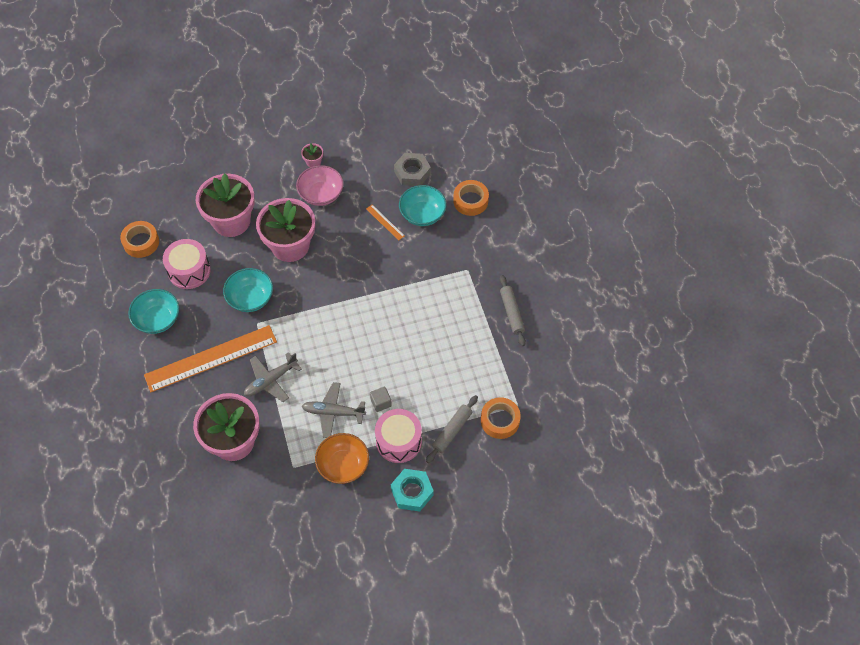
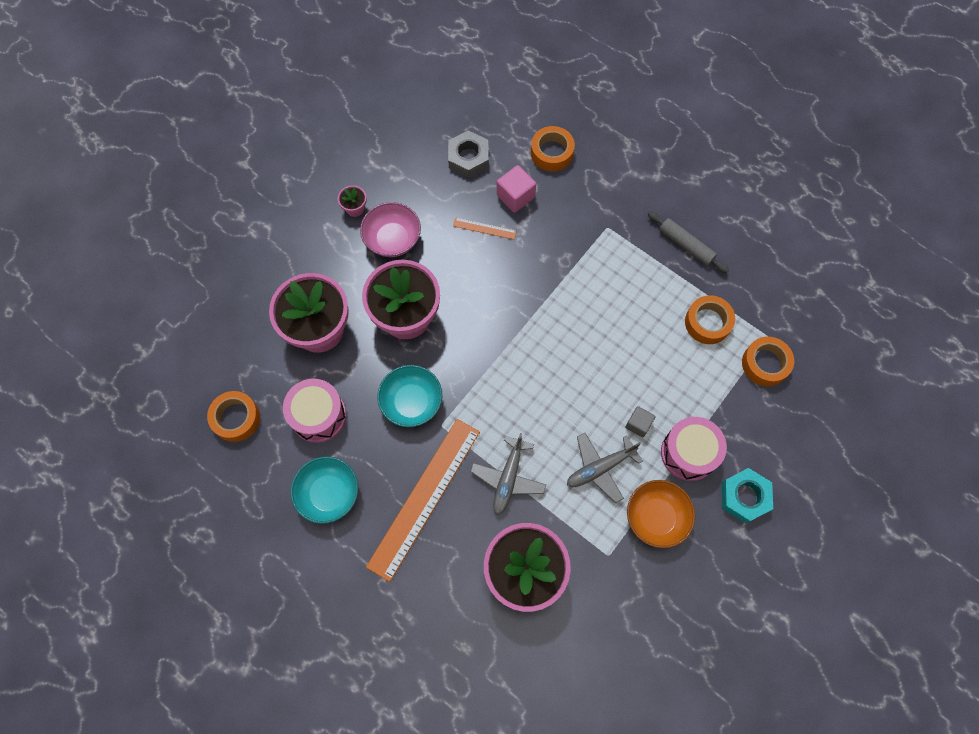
camera: 35 degrees left, 10 degrees up
(422, 214) = (515, 196): turquoise bowl -> pink cube
(452, 431) = (730, 406): grey rolling pin -> none
(483, 370) = (707, 322): none -> orange tape

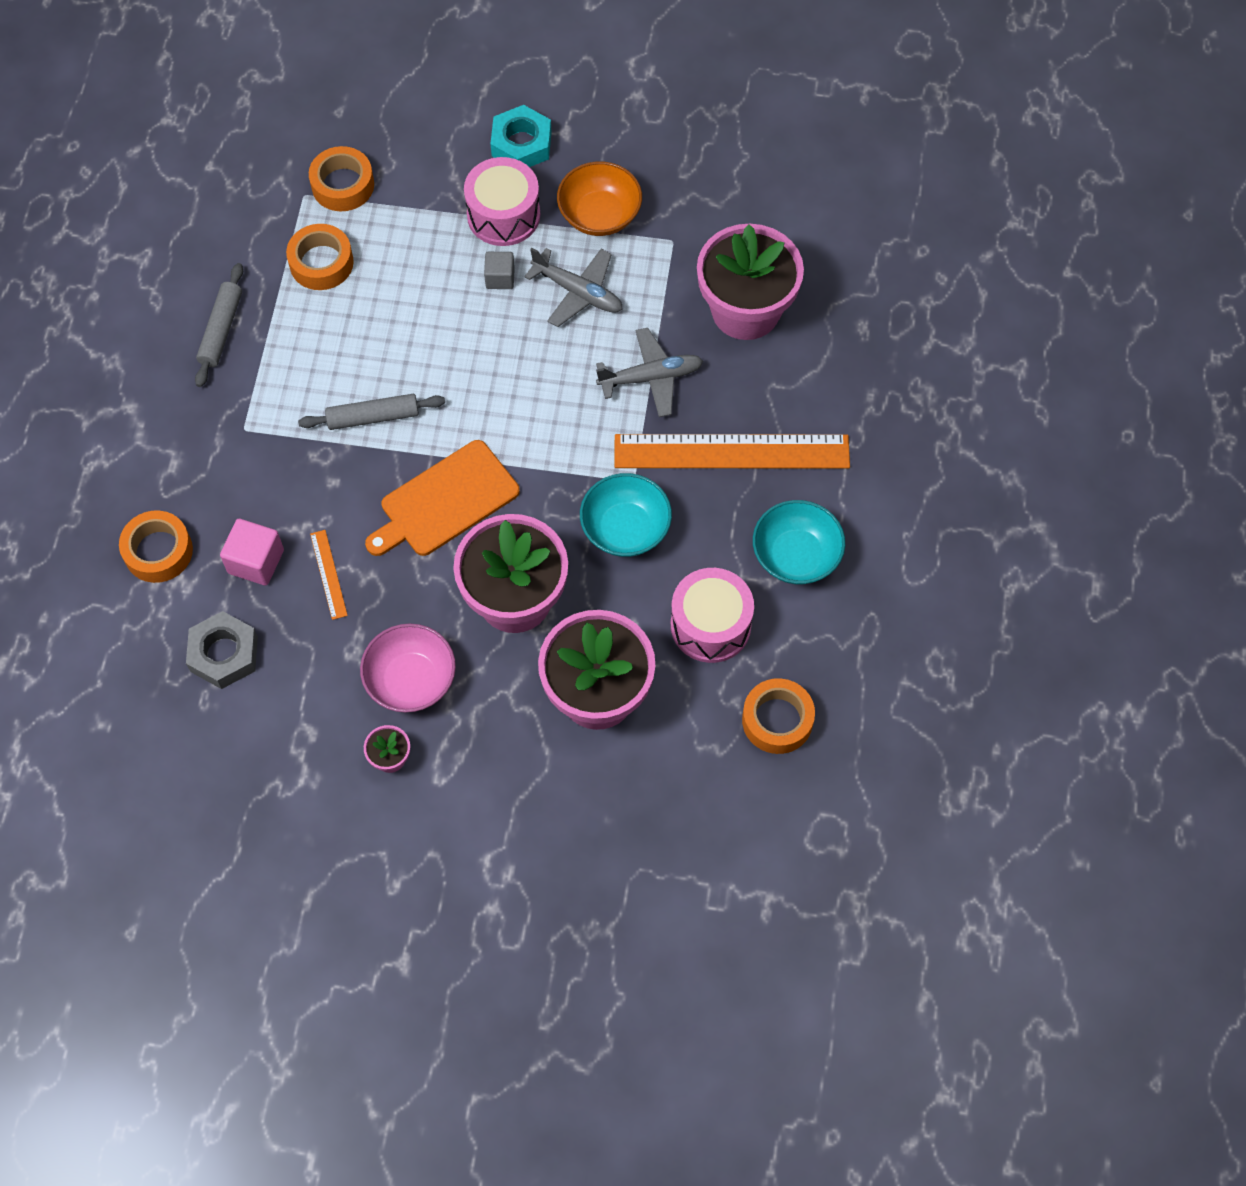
camera: 120 degrees left, 5 degrees down
(493, 311) = (445, 501): none -> orange cutting board
(575, 299) = (373, 417): none -> grey rolling pin

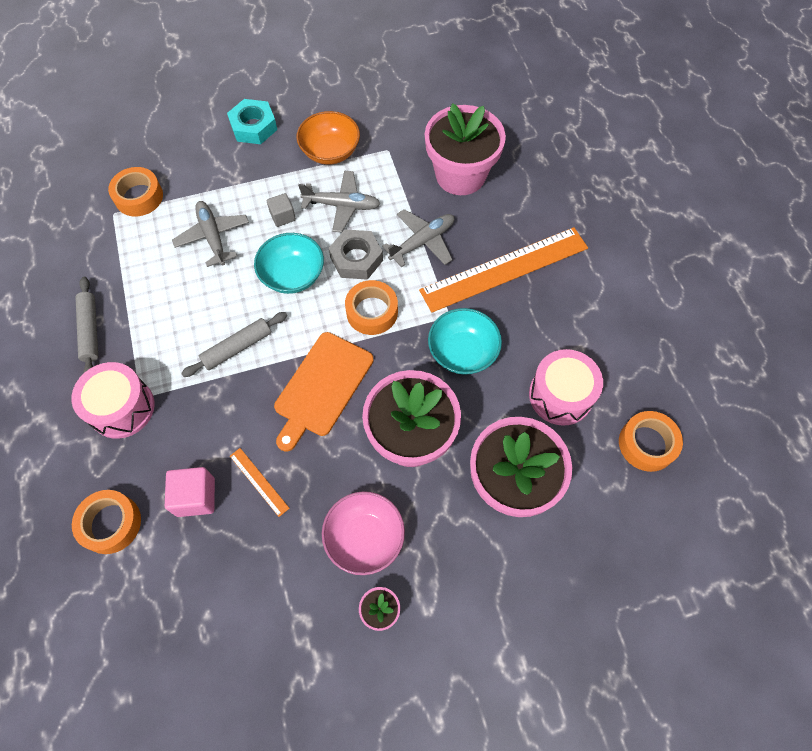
camera: 25 degrees left, 0 degrees up
(224, 654) = (203, 586): grey nut -> grey nut (356, 259)
(321, 263) = (147, 254): orange tape -> orange tape (372, 312)
(406, 271) = (213, 237): none -> grey plane
(503, 215) = (264, 175): pink drum -> pink drum (122, 408)
(796, 556) = (588, 321): turquoise bowl -> turquoise bowl (292, 275)

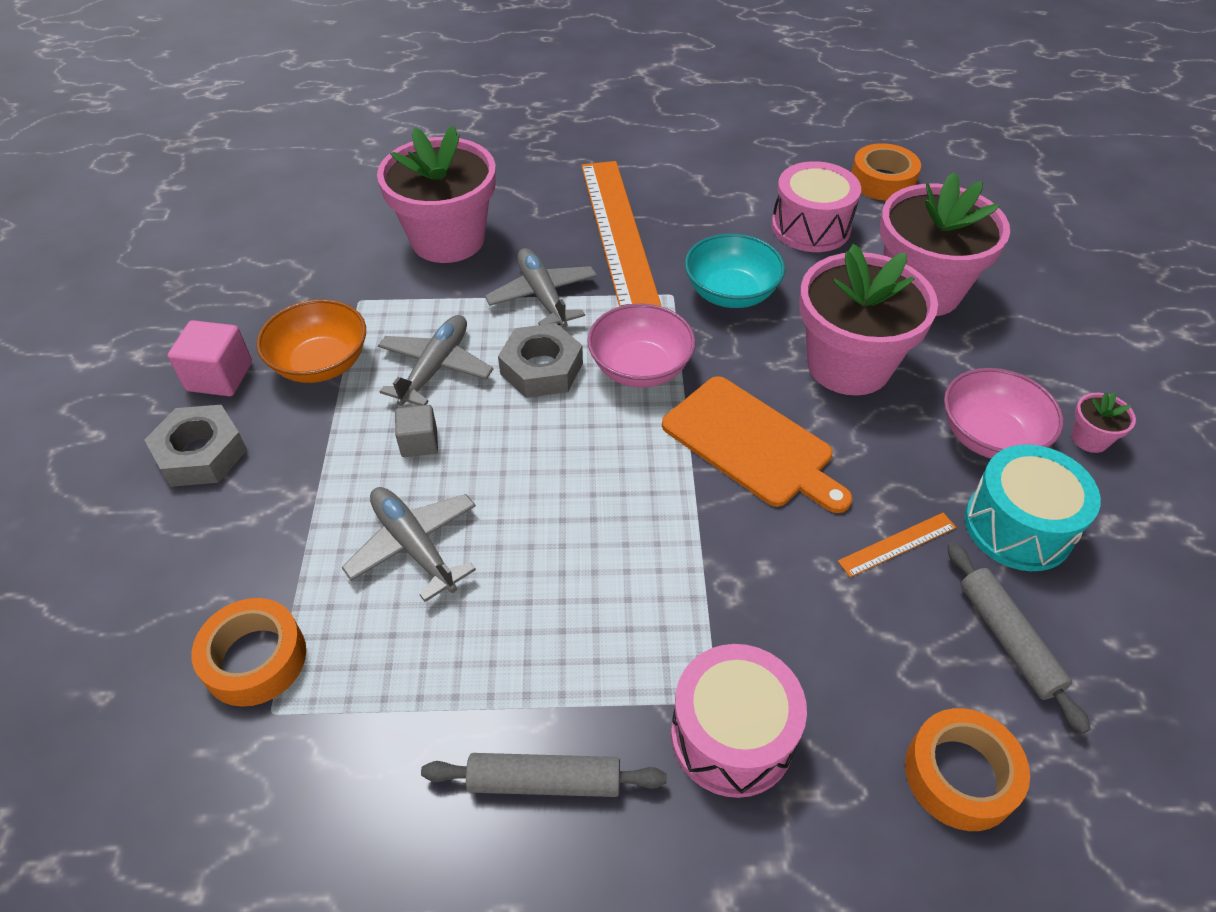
camera: 75 degrees left, 15 degrees down
(196, 497) = (917, 634): pink cube -> pink cube (219, 377)
(213, 237) = (413, 546): grey plane -> grey plane turned 60 degrees clockwise
(237, 348) = (654, 540): grey rolling pin -> grey rolling pin (1007, 639)
(253, 127) = (201, 453): turquoise nut -> grey nut
(287, 557) = (1018, 526): none -> turquoise drum
(292, 275) = (541, 448): turquoise bowl -> none
(372, 312) = (640, 368): orange tape -> pink bowl

